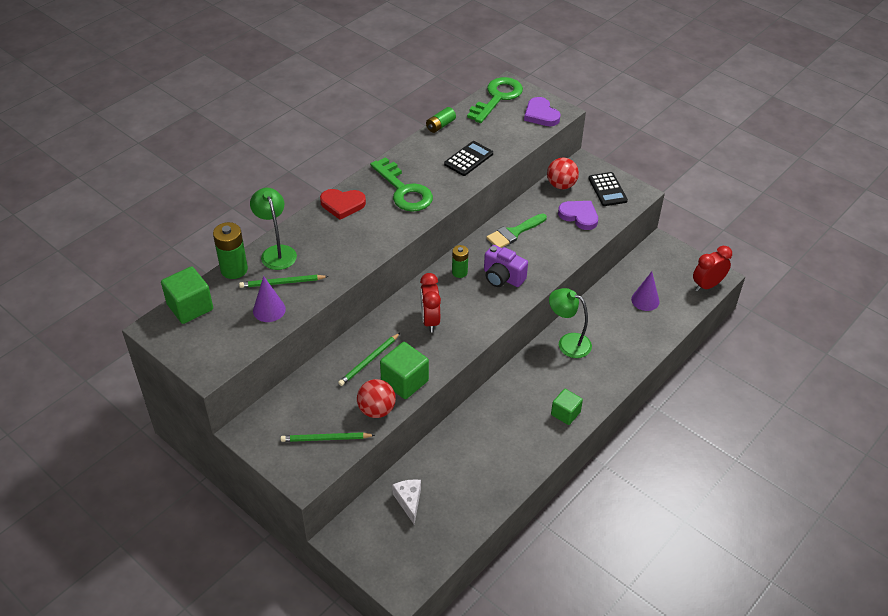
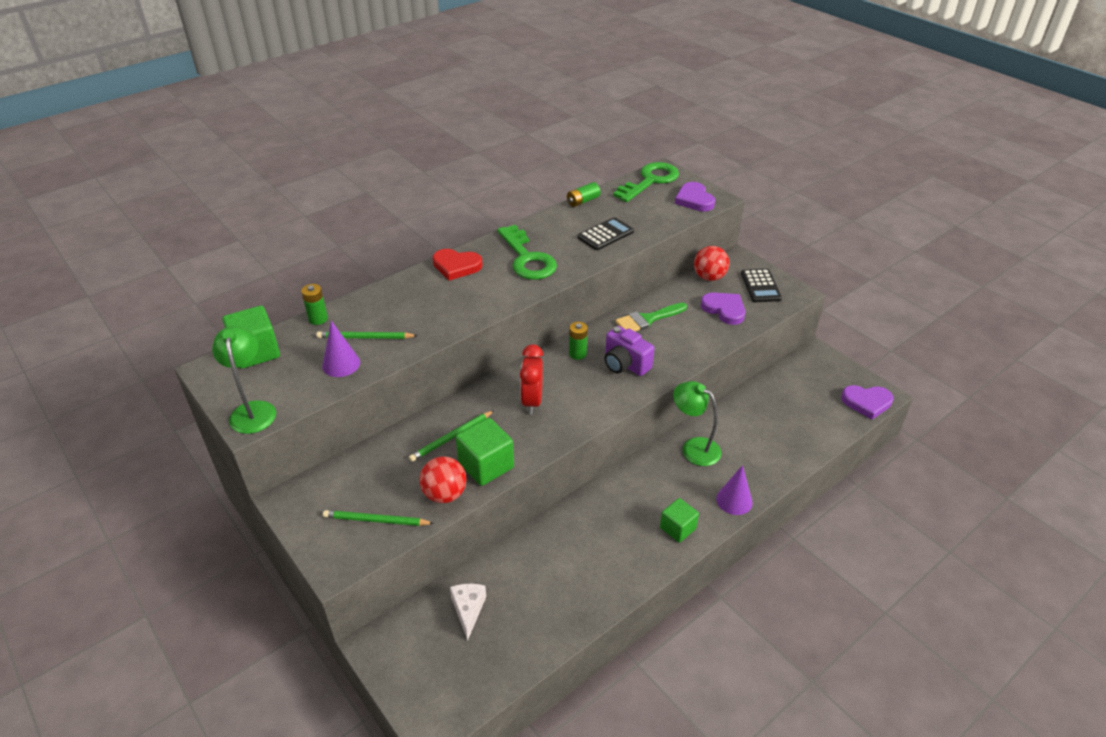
camera: 10 degrees right, 5 degrees down
(234, 269) = (318, 319): green battery -> green battery, size x0.63
(276, 252) = (370, 306): green lamp -> green lamp (253, 410)
(645, 300) = (791, 411): purple cone -> purple cone (734, 500)
(707, 285) = (866, 402): red clock -> purple heart

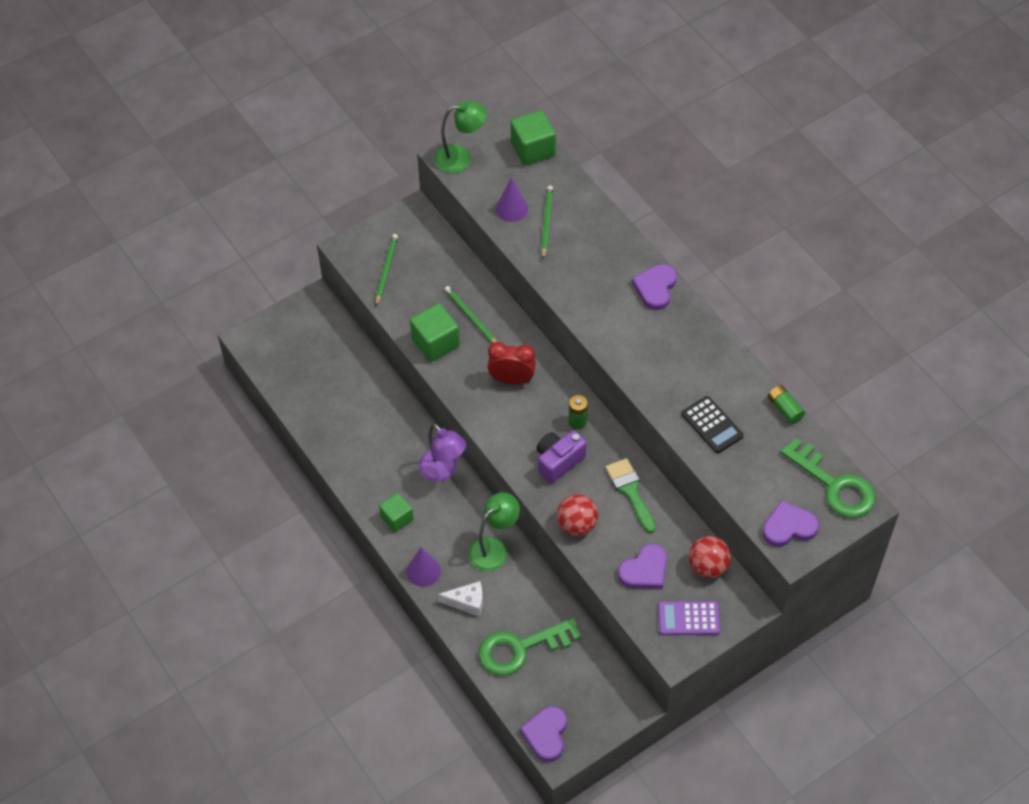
camera: 95 degrees right, 15 degrees up
(318, 319) = (576, 186): green battery -> none
(445, 494) = (407, 314): red ball -> red ball (577, 525)
(456, 266) = (655, 288): red heart -> purple heart
(468, 610) = (336, 359): white cheese -> white cheese (467, 602)
(527, 258) = (667, 349): green key -> green key (521, 648)
(613, 493) = (443, 471): none -> purple lamp
(760, 286) = (688, 618): black calculator -> purple calculator

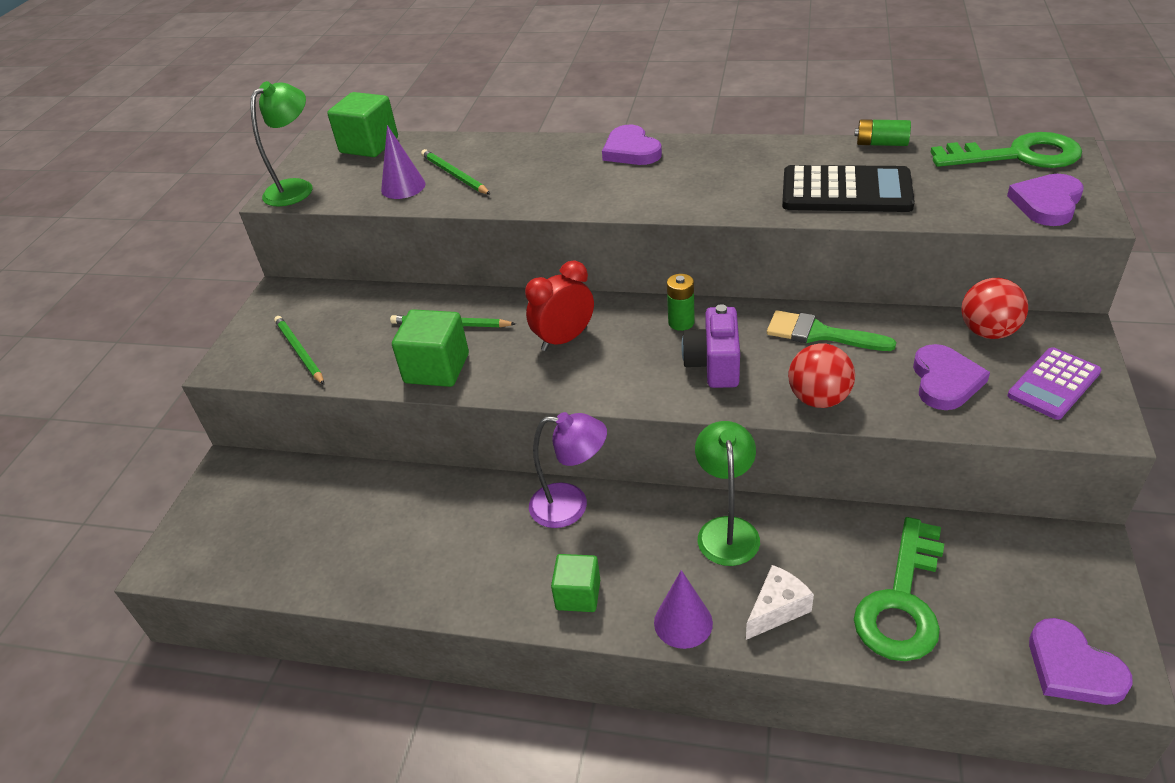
camera: 40 degrees left, 15 degrees down
(712, 425) = (846, 191): black calculator -> black calculator, size x1.53

